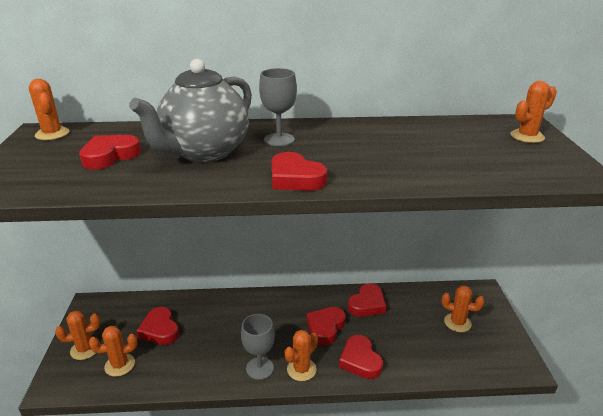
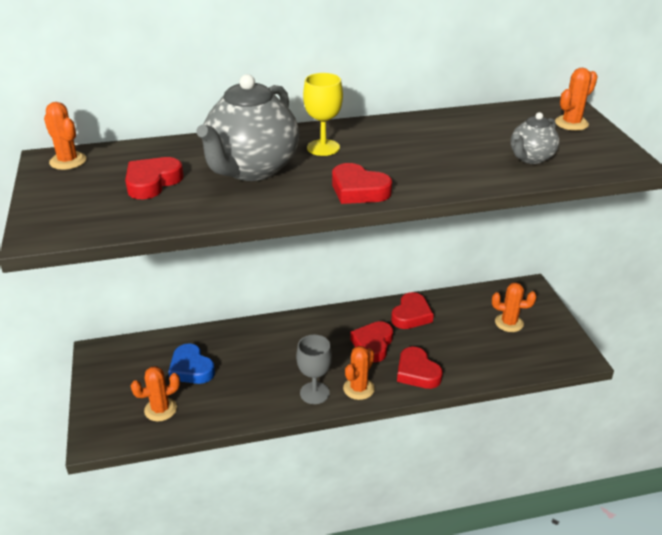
camera: 10 degrees left, 5 degrees up
(85, 349) = (114, 399): orange cactus -> none
(160, 330) = (191, 369): red heart -> blue heart
(279, 139) = (323, 148): grey goblet -> yellow goblet
(479, 163) = (531, 158): none -> grey teapot

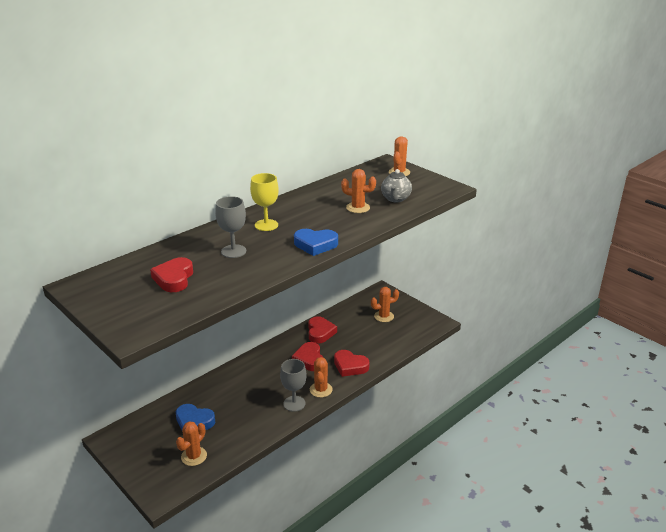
camera: 30 degrees left, 5 degrees down
(68, 161) = (92, 283): orange cactus -> orange cactus (358, 208)
(251, 169) = (233, 251): grey teapot -> grey goblet
(358, 190) = (315, 245): red heart -> blue heart

